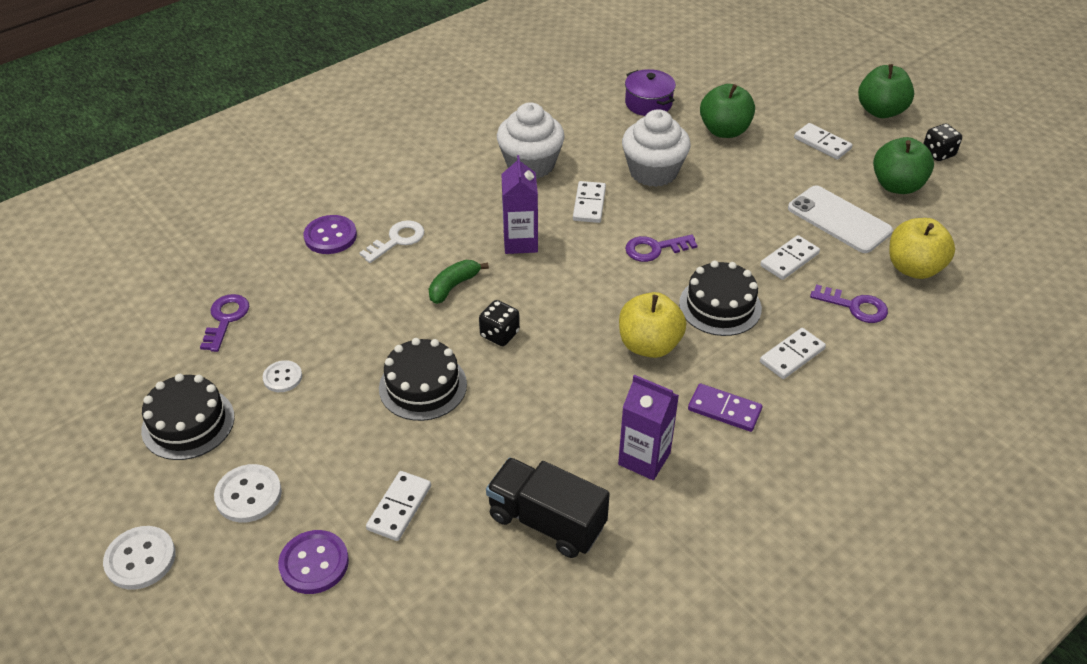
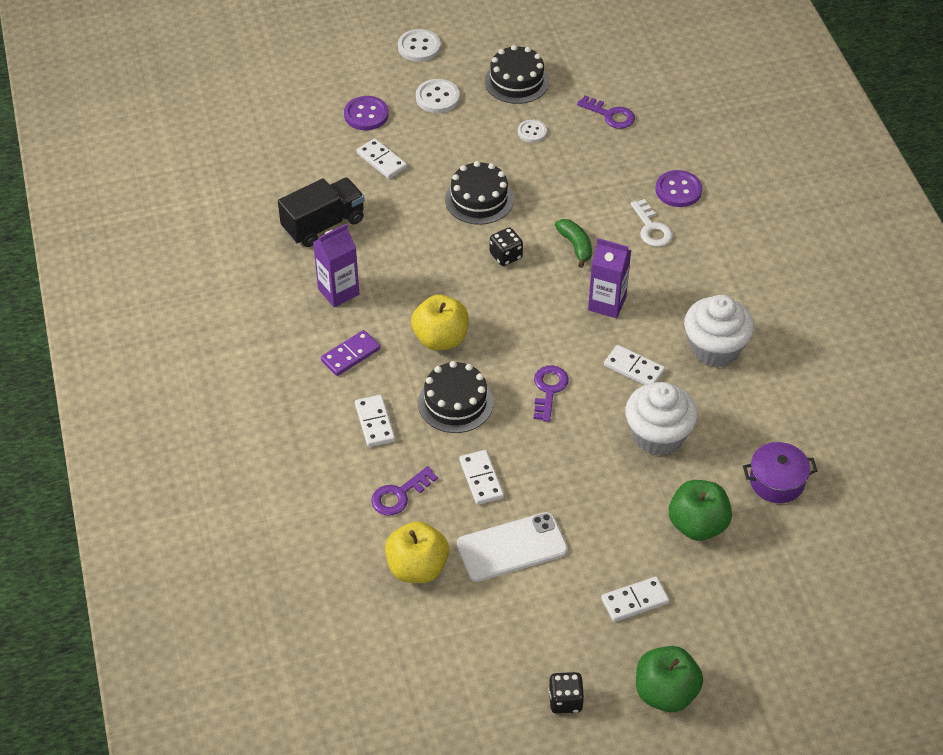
camera: 115 degrees right, 5 degrees up
(897, 186) = (534, 627): green apple -> none

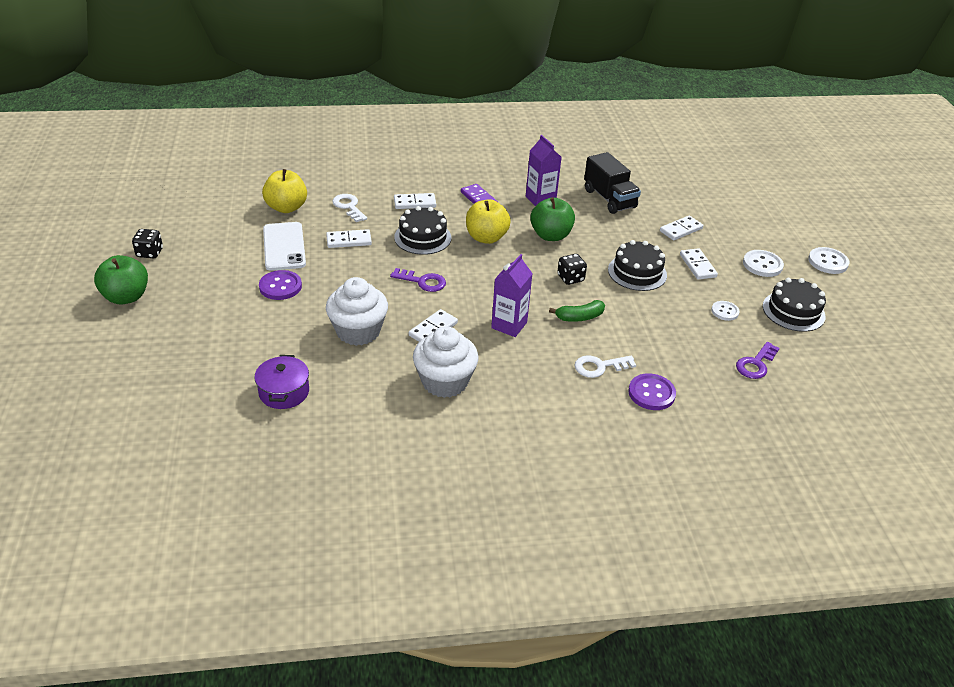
camera: 95 degrees right, 10 degrees down
(366, 115) = (734, 227): purple button -> purple button (280, 286)
(399, 495) = (349, 206): purple key -> white key
(634, 601) = (210, 294): white domino -> white domino (698, 266)
(697, 525) = (261, 337): green apple -> green apple (550, 235)

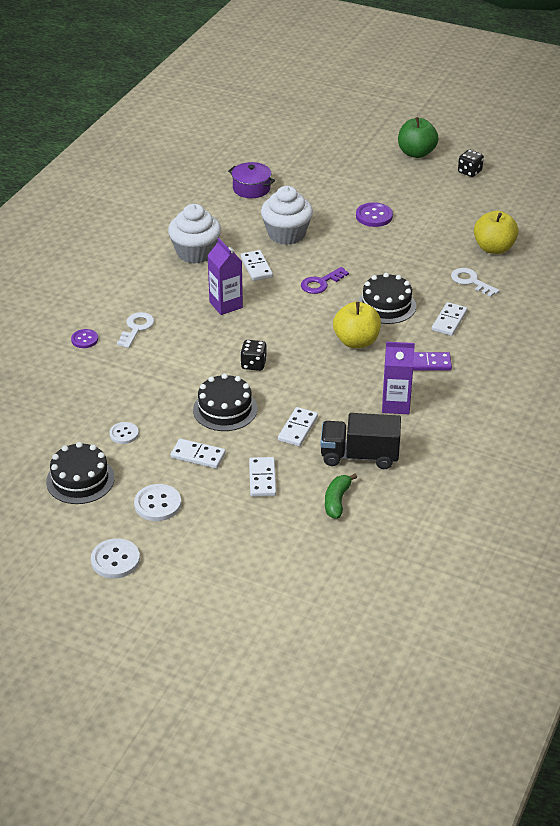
camera: 125 degrees right, 0 degrees up
(284, 246) = (430, 231): white phone -> none
(349, 206) = (471, 281): white key -> white key turned 135 degrees counterclockwise
(349, 240) = (413, 265): white domino -> white domino (298, 429)
(550, 235) = (327, 382): green apple -> none
(579, 317) = (200, 345): green banana -> green banana (337, 501)
(651, 393) = (84, 339): purple button -> purple button, size x0.65
(755, 364) = (52, 412): purple key -> none

